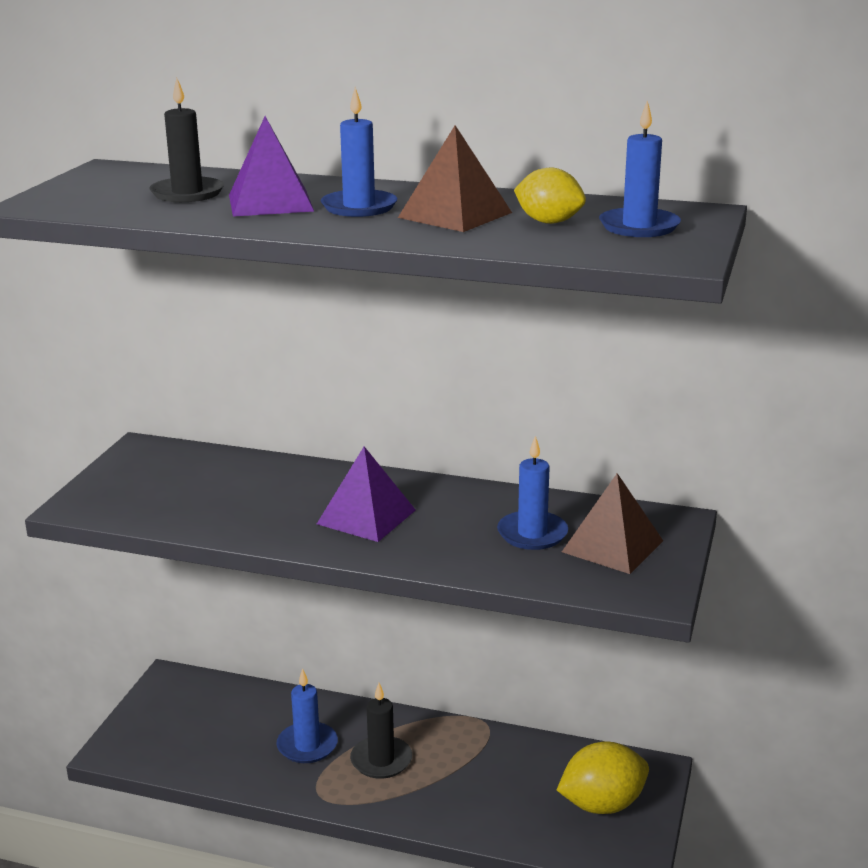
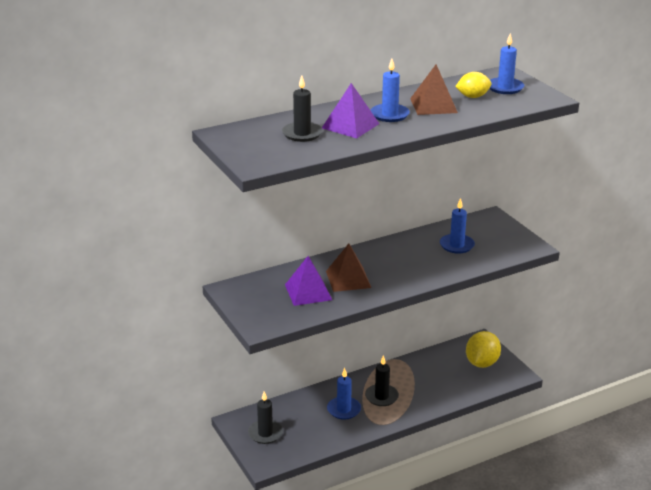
camera: 45 degrees left, 5 degrees up
(173, 715) = (265, 433): none -> black candle
(366, 517) = (387, 269): purple pyramid -> purple pyramid (308, 292)
(612, 546) = (490, 236): brown pyramid -> brown pyramid (348, 279)

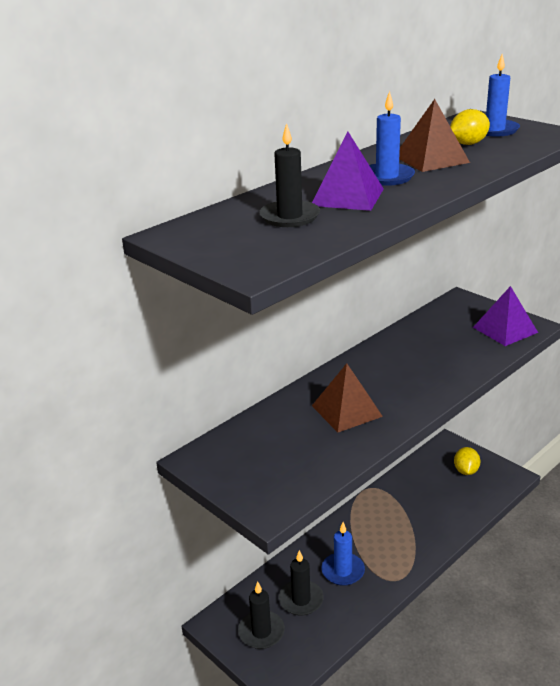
camera: 15 degrees left, 0 degrees up
(308, 292) = (305, 440): purple pyramid -> purple pyramid (505, 330)
(381, 397) = (378, 542): black candle -> black candle (301, 600)
(456, 245) = (447, 340): blue candle -> none
(481, 363) = (466, 471): yellow lemon -> yellow lemon, size x0.64

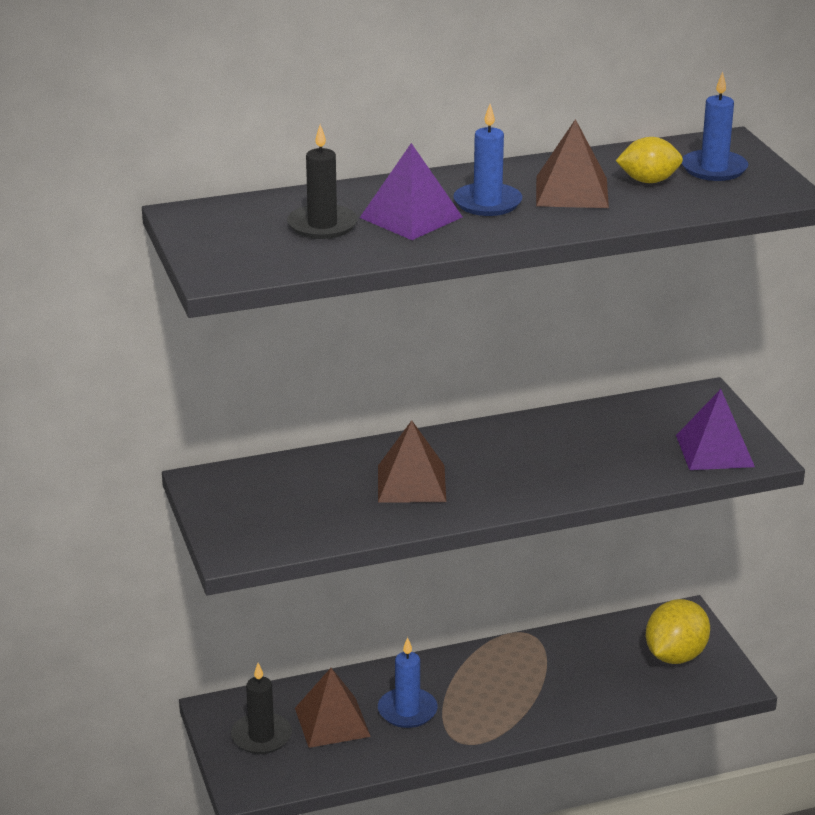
camera: 25 degrees right, 0 degrees up
(301, 600) = (332, 722): black candle -> brown pyramid
(466, 471) = (675, 656): yellow lemon -> yellow lemon, size x1.55

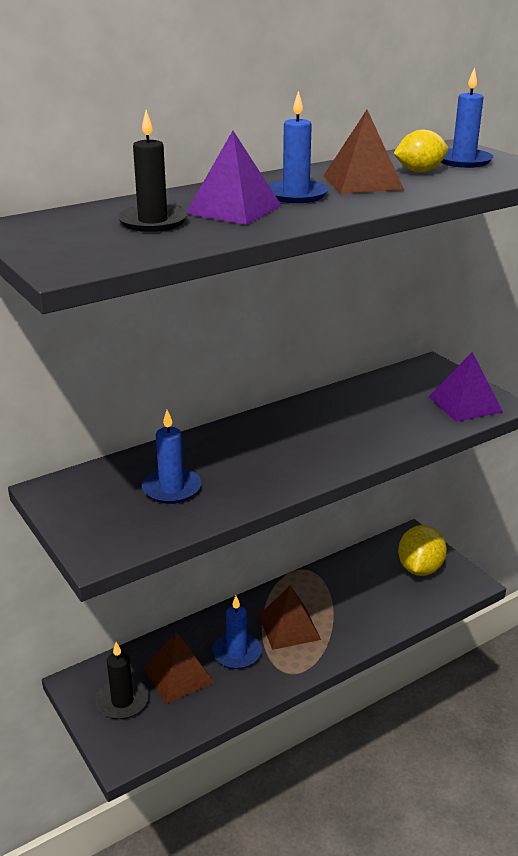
camera: 15 degrees left, 0 degrees up
(330, 498) = (171, 488): none -> blue candle
(411, 483) = (237, 465): brown pyramid -> brown pyramid (289, 627)

